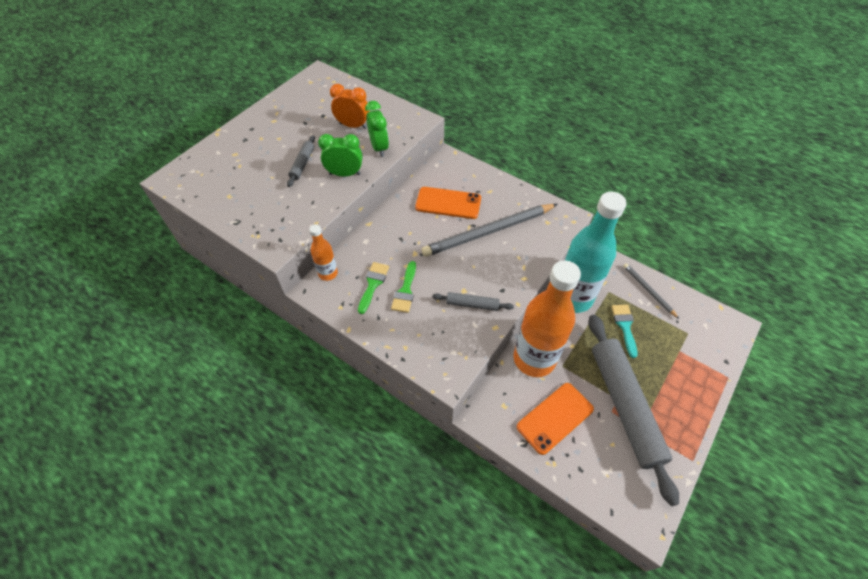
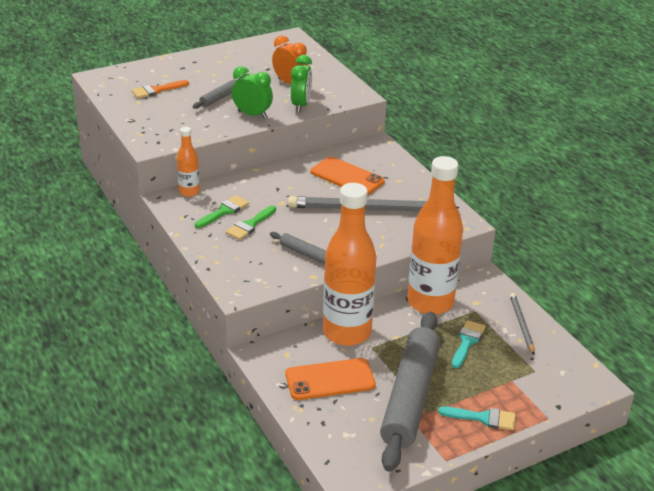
camera: 25 degrees right, 20 degrees down
(238, 175) = (157, 90): none -> orange brush
(573, 297) = (430, 302): turquoise bottle -> orange bottle
(687, 401) = (483, 418): none -> turquoise brush

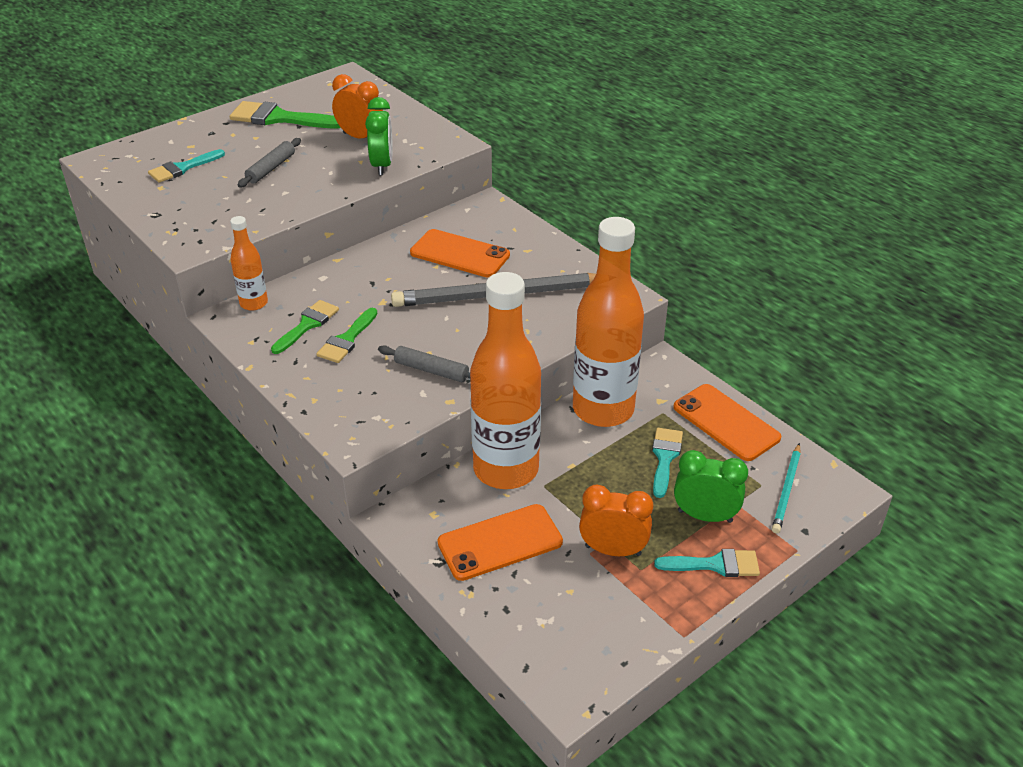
camera: 10 degrees left, 5 degrees up
(157, 90) = (183, 168): orange brush -> turquoise brush
(234, 63) = (280, 118): none -> green brush
(252, 115) = (320, 186): green clock -> green clock (705, 516)
(410, 397) = (613, 550): grey rolling pin -> orange clock
(521, 324) = (726, 422): grey pencil -> orange phone
(553, 377) = (786, 490): none -> turquoise pencil

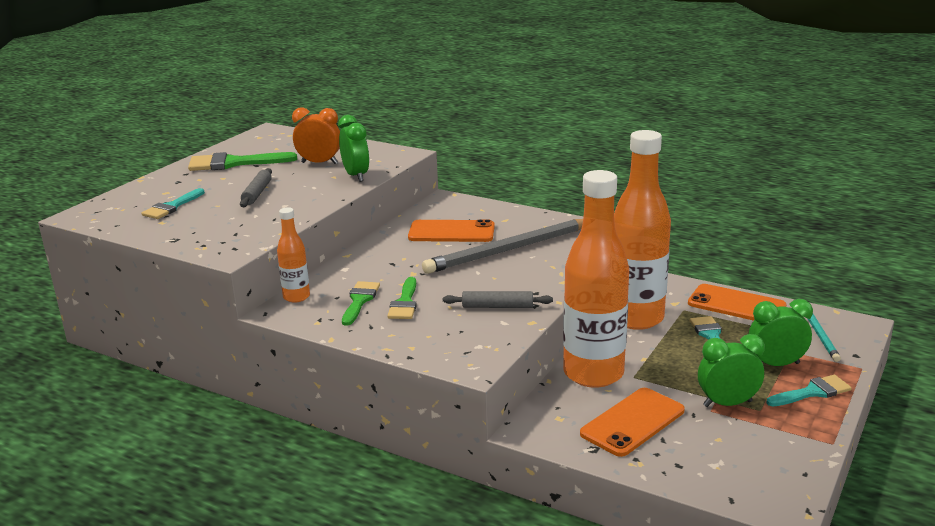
camera: 20 degrees left, 15 degrees down
(613, 550) = (727, 403): orange clock -> green clock

